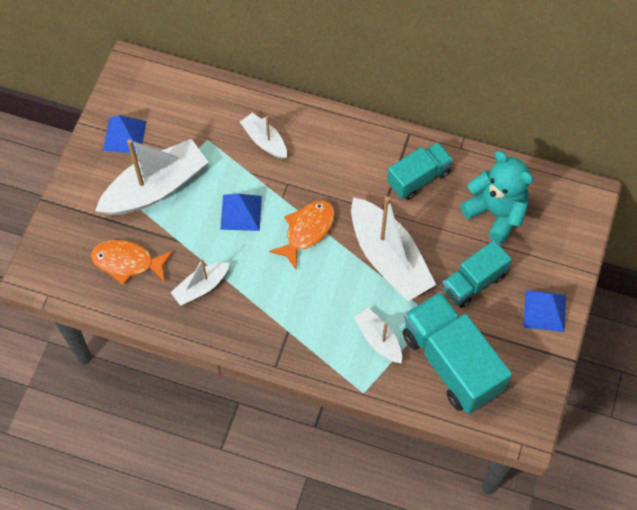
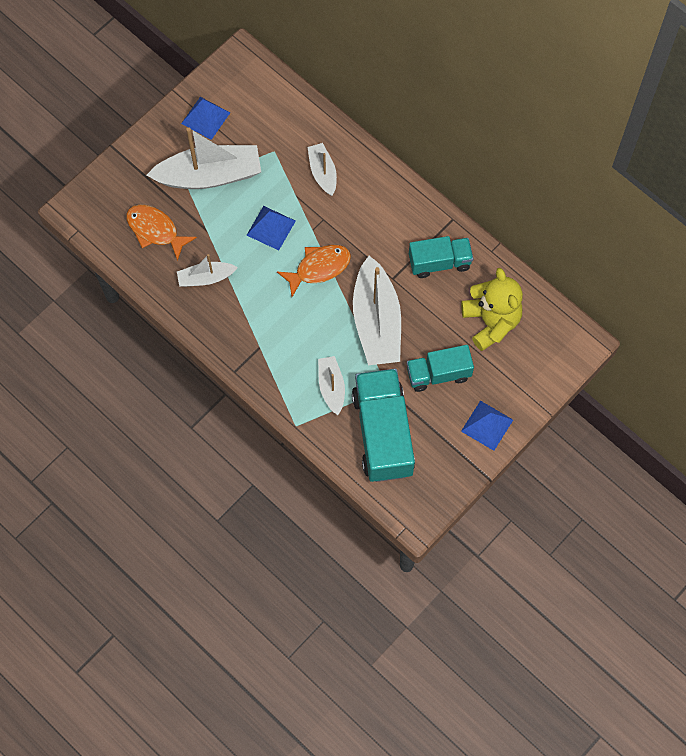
camera: 25 degrees right, 5 degrees up
(495, 212) = (491, 322): turquoise teddy bear -> yellow teddy bear

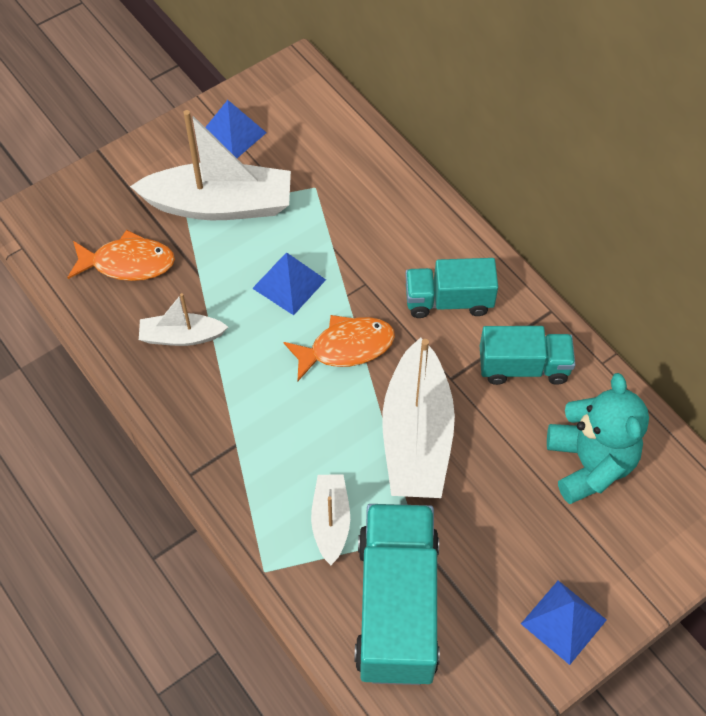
camera: 10 degrees right, 10 degrees down
(155, 230) = (128, 263): orange fish -> orange fish turned 135 degrees clockwise
(322, 172) = (376, 223): white boat -> none
(438, 374) = (498, 528): turquoise truck -> turquoise truck (448, 300)
(491, 322) = (589, 463): yellow teddy bear -> turquoise teddy bear

